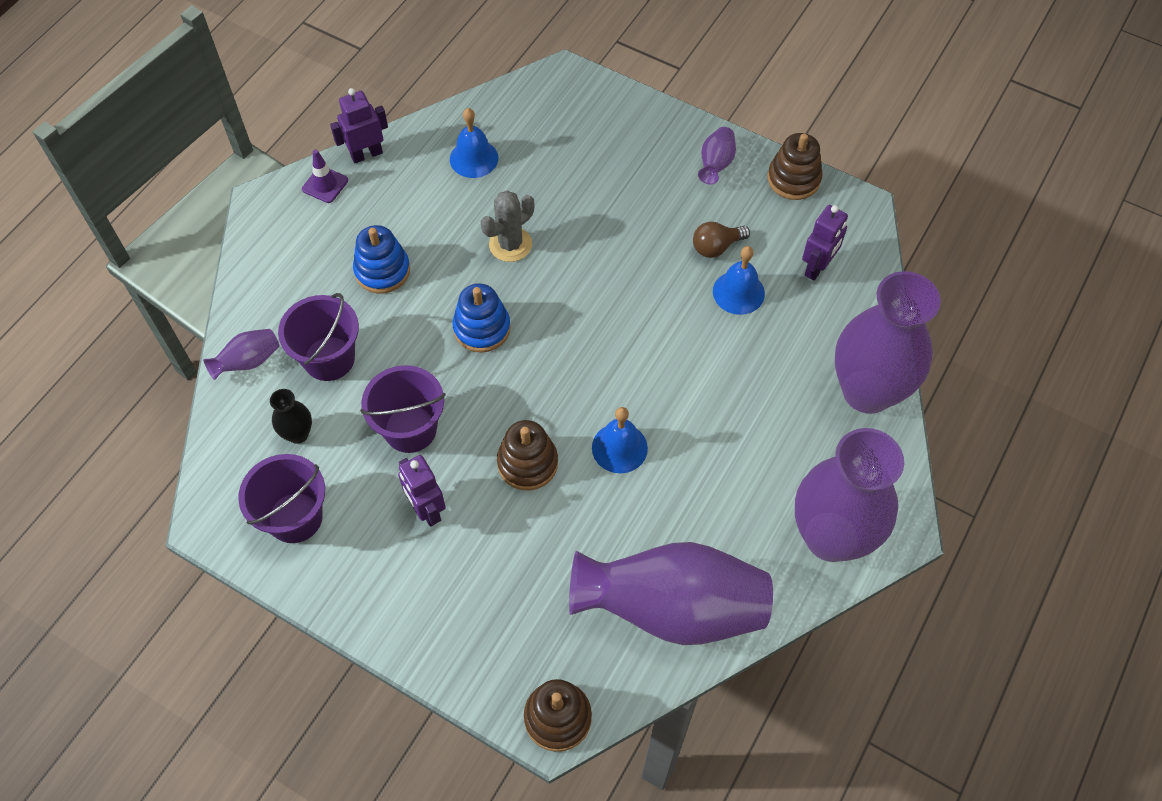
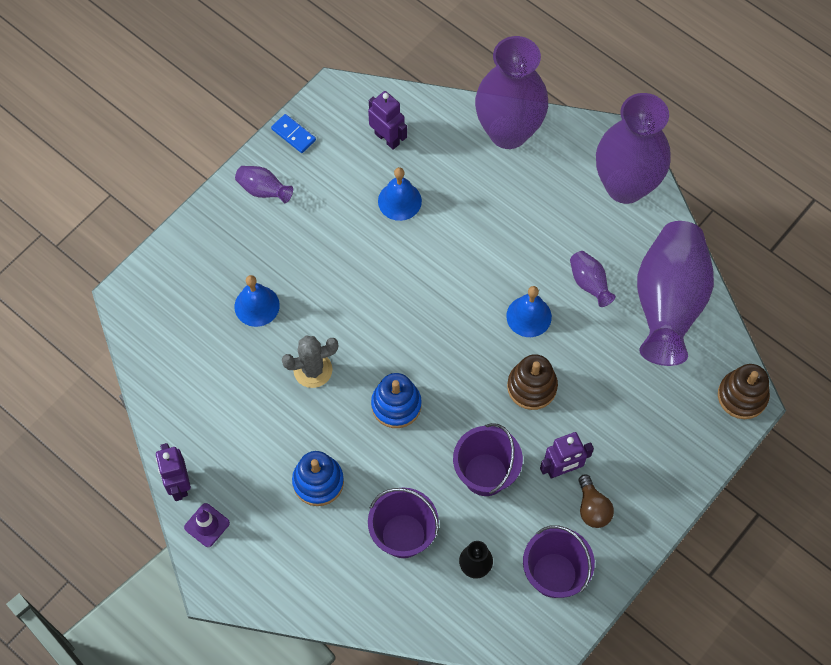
camera: 80 degrees left, 5 degrees up
(248, 362) = (393, 607): purple vase -> purple vase (589, 283)
(474, 158) = (207, 388): blue bell -> blue bell (257, 306)
(510, 244) = (313, 370): grey cactus -> grey cactus turned 75 degrees counterclockwise
(716, 247) = (351, 208): brown light bulb -> brown light bulb (592, 508)
(793, 179) = (293, 134): brown stacking toy -> blue domino

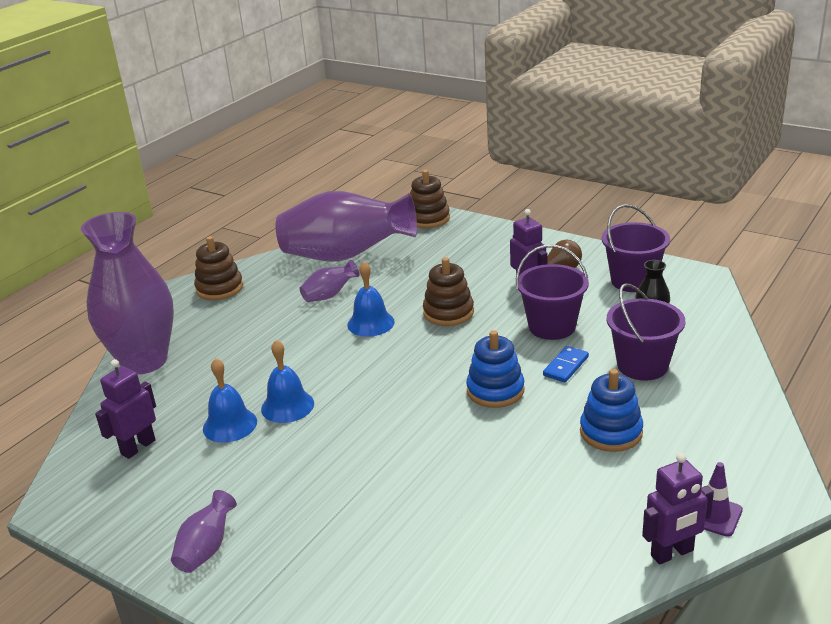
camera: 95 degrees left, 35 degrees down
(257, 306) = (389, 524): blue bell -> blue bell (287, 406)
(293, 134) = (117, 533): blue domino -> blue domino (565, 366)
(313, 370) = (470, 459): grey cactus -> none
(625, 186) = (219, 288): purple vase -> brown stacking toy

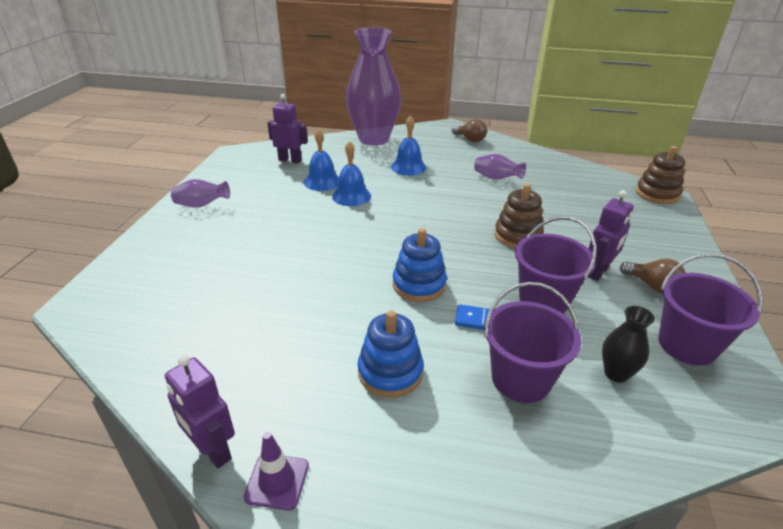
camera: 65 degrees right, 5 degrees up
(219, 288) = (470, 139): brown stacking toy -> brown light bulb
(346, 256) = (556, 172): purple vase -> none
(370, 323) = (473, 204): blue bell -> blue bell (408, 167)

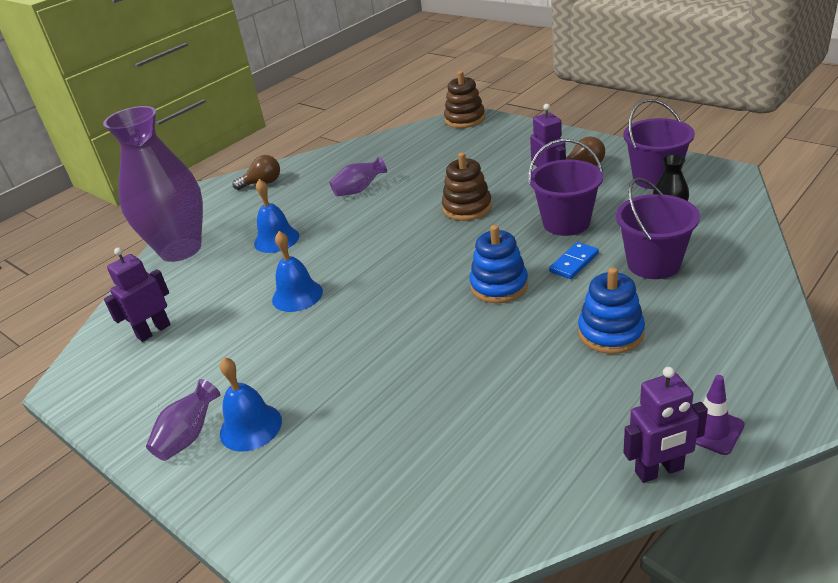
camera: 55 degrees left, 0 degrees up
(322, 182) = (240, 312): blue bell -> blue bell (250, 427)

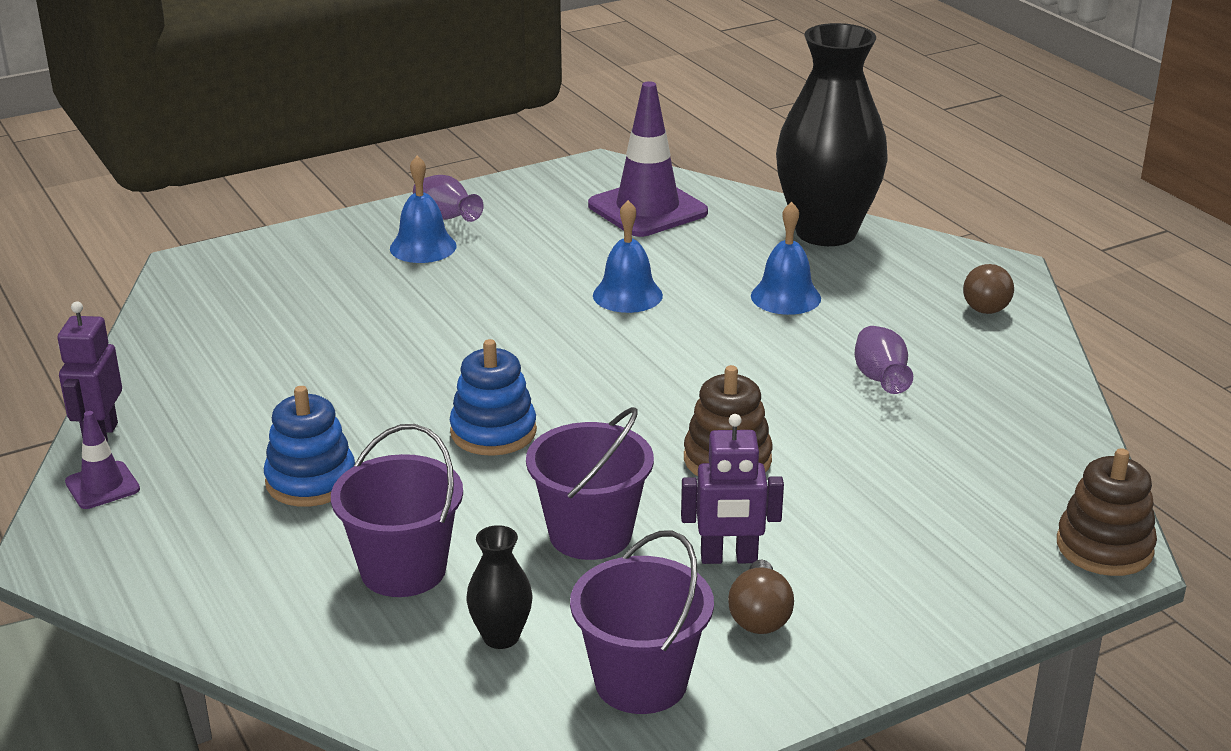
camera: 105 degrees right, 5 degrees down
(153, 331) = (647, 209): purple robot -> purple traffic cone
(180, 249) = (826, 232): purple vase -> black vase
(574, 263) = (480, 505): blue domino -> none

